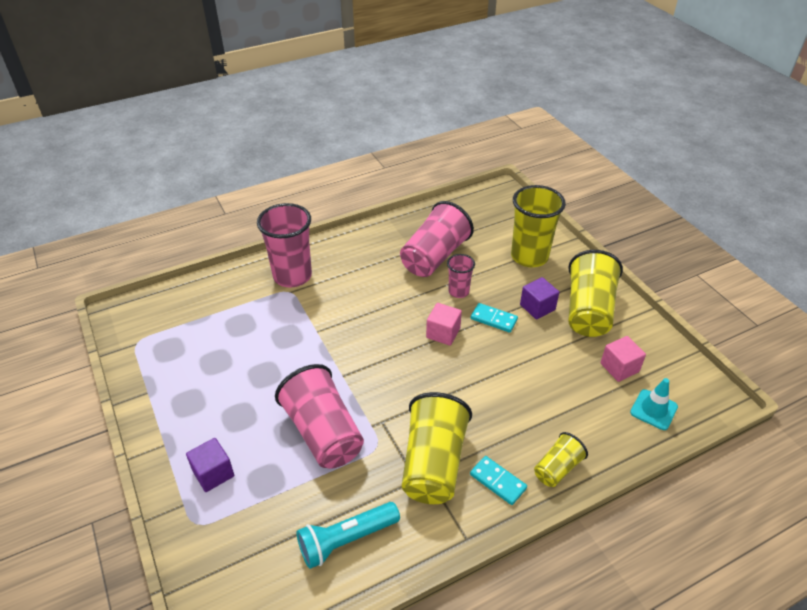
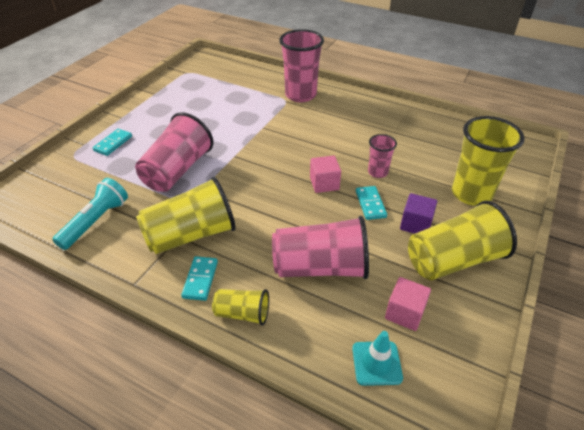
camera: 55 degrees right, 0 degrees up
(213, 473) = (113, 143): purple cube -> turquoise domino
(346, 540) = (96, 221): turquoise flashlight -> turquoise flashlight turned 90 degrees clockwise
(434, 256) = (400, 144): pink cup -> pink cup (320, 267)

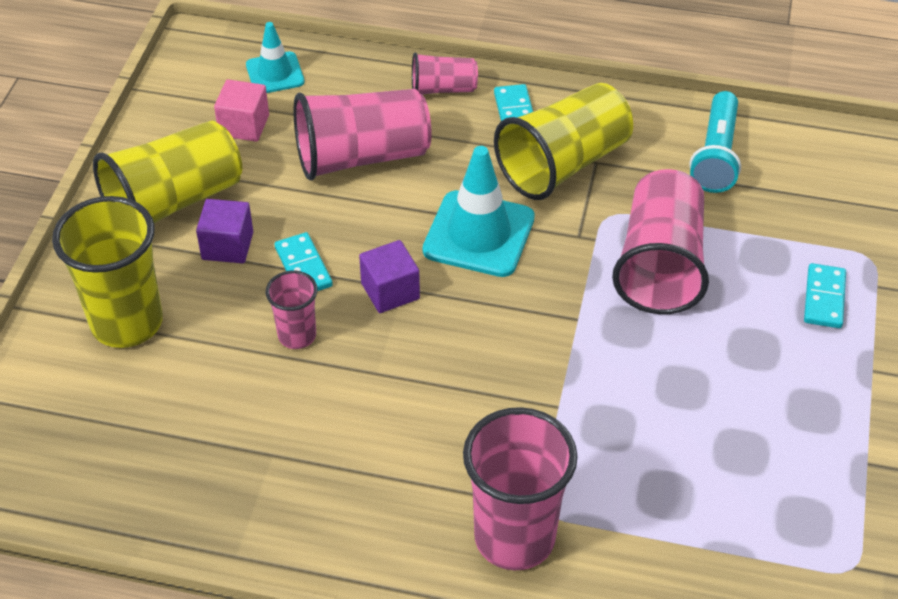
camera: 165 degrees right, 5 degrees up
(243, 313) = (443, 89): yellow cup -> pink cup
(264, 203) = (479, 234): none -> turquoise traffic cone
(324, 183) = (390, 291): pink cube -> purple cube

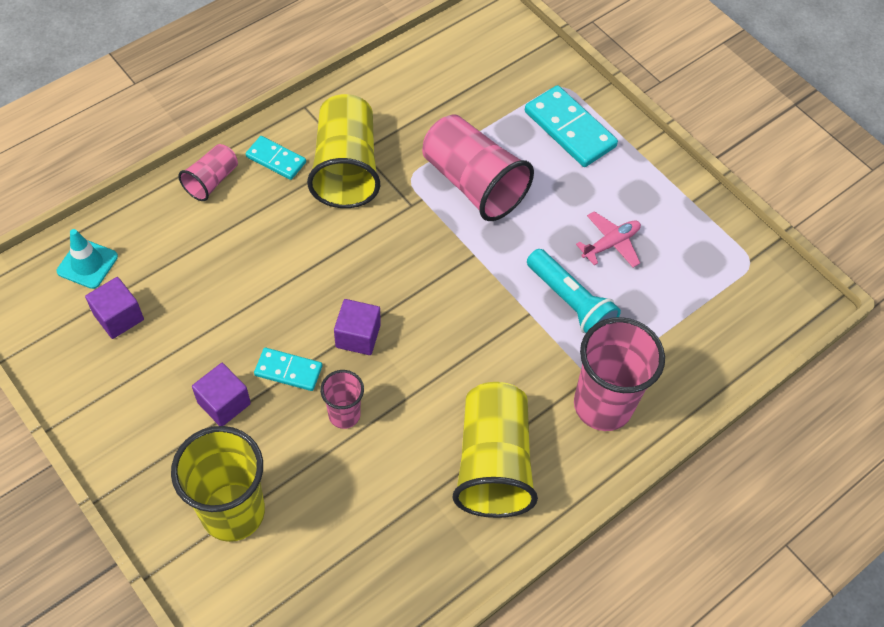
camera: 55 degrees left, 10 degrees up
(174, 202) = (147, 409): yellow cup -> yellow cup (493, 463)
(244, 125) = (119, 317): pink cube -> purple cube
(361, 157) = (224, 269): pink cup -> none
(479, 234) = (358, 254): turquoise traffic cone -> none
(716, 155) = (417, 91): turquoise flashlight -> turquoise flashlight (570, 302)
(722, 422) = (610, 244): none -> pink plane
(824, 298) = (570, 129): turquoise domino -> turquoise domino, size x1.69

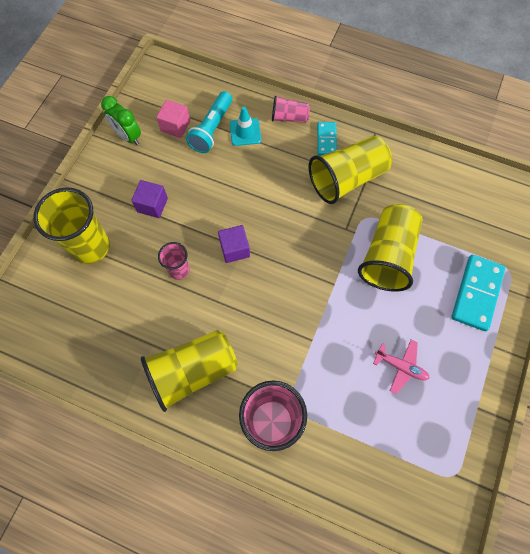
camera: 65 degrees right, 10 degrees up
(87, 264) = (198, 93): turquoise traffic cone -> turquoise traffic cone (245, 132)
(87, 384) = (128, 136): none -> green clock
(119, 317) = (175, 126): purple cube -> pink cube
(288, 370) = (191, 225): turquoise domino -> none
(473, 183) = (387, 256): pink cup -> yellow cup
(570, 302) = (337, 362): turquoise flashlight -> turquoise flashlight (211, 129)

